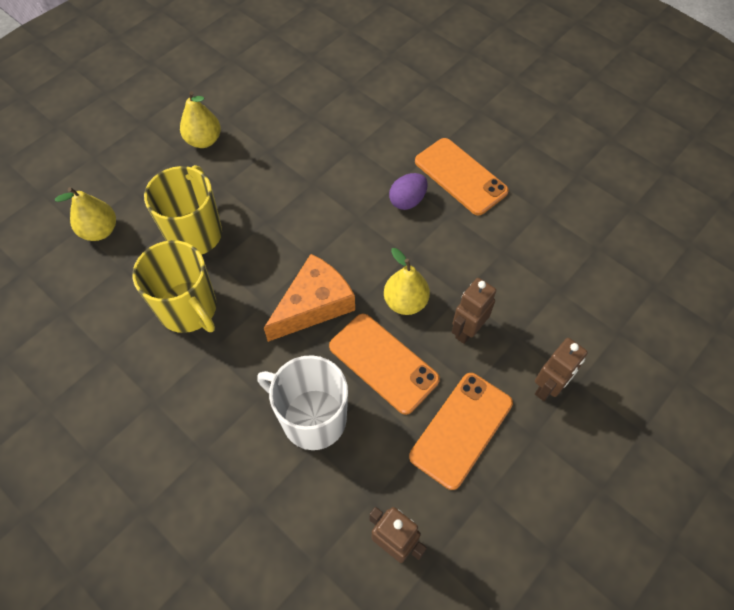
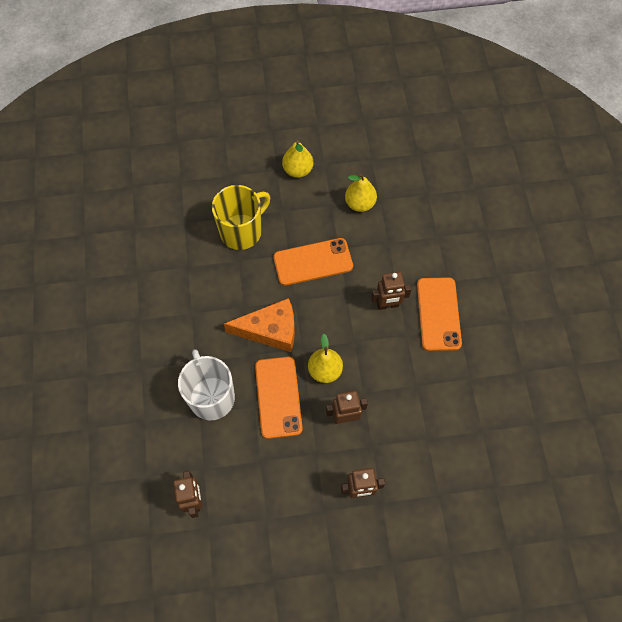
camera: 40 degrees right, 5 degrees up
(100, 231) = (190, 190): yellow pear -> yellow pear (360, 203)
(188, 309) = (199, 278): yellow mug -> none
(407, 201) = (387, 305): purple egg -> brown robot
(461, 429) = (286, 471): orange phone -> orange phone (313, 262)

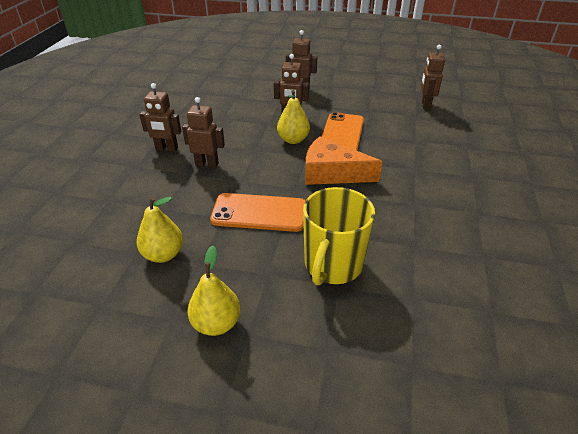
camera: 160 degrees left, 25 degrees down
(211, 397) = (402, 146): white mug -> none
(242, 231) = (332, 265): yellow mug -> yellow mug turned 45 degrees counterclockwise
(438, 314) = (166, 149): orange phone -> brown robot

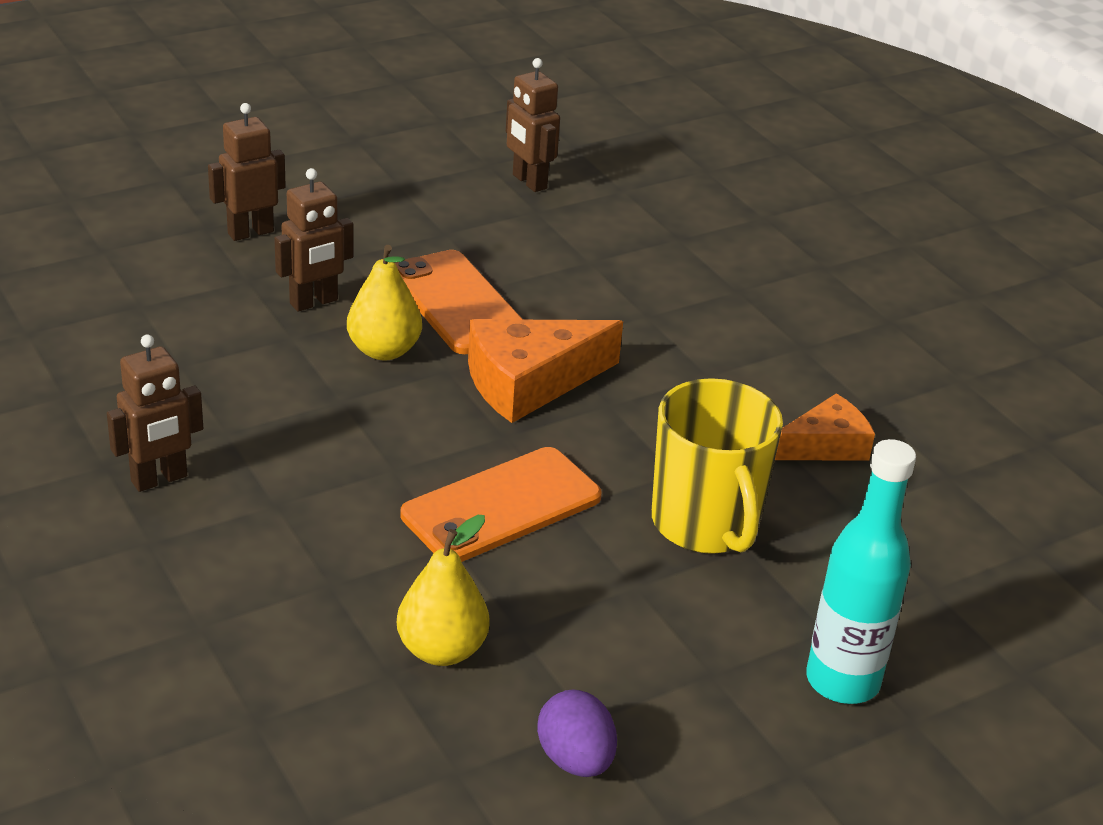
camera: 45 degrees left, 5 degrees down
(144, 333) = (575, 760): none -> purple egg
(207, 164) = (288, 470): brown robot -> none
(216, 323) = (654, 687): yellow pear -> none
(303, 382) = (842, 681): none -> turquoise bottle
(436, 261) = (825, 446): none -> orange cheese

